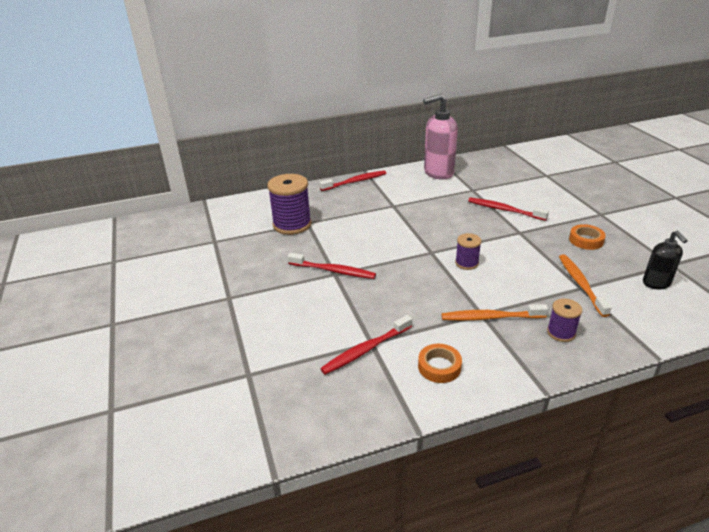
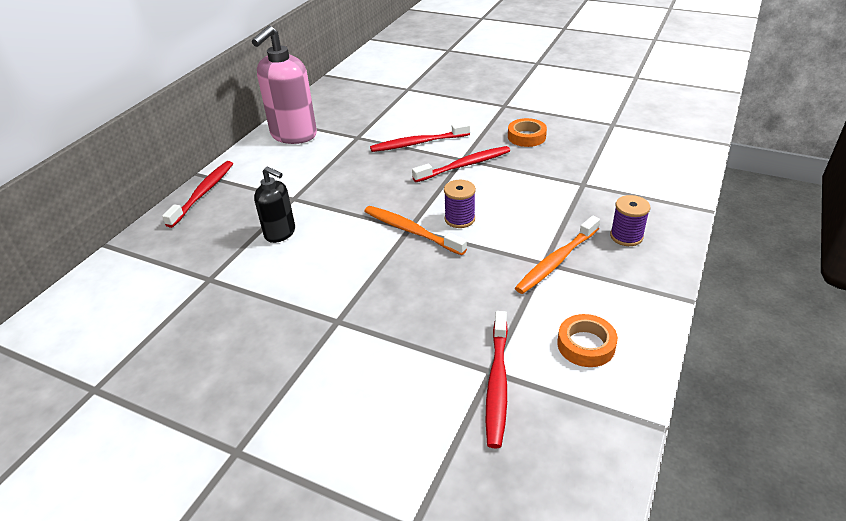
camera: 45 degrees left, 5 degrees up
(292, 225) = (190, 294): purple spool -> none
(333, 271) = (331, 318): red toothbrush -> red toothbrush (464, 165)
(581, 284) = (578, 181): orange toothbrush -> orange toothbrush (411, 231)
(656, 283) = (626, 147): black soap dispenser -> black soap dispenser (280, 233)

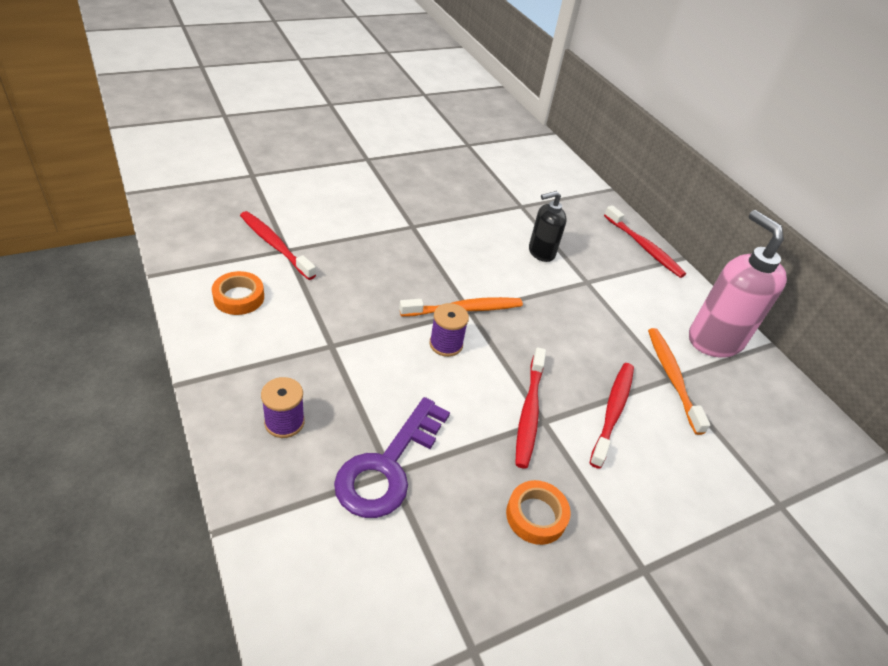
camera: 120 degrees right, 5 degrees up
(556, 261) = (322, 353): orange toothbrush -> orange toothbrush (672, 378)
(581, 187) = (387, 466): none -> purple key

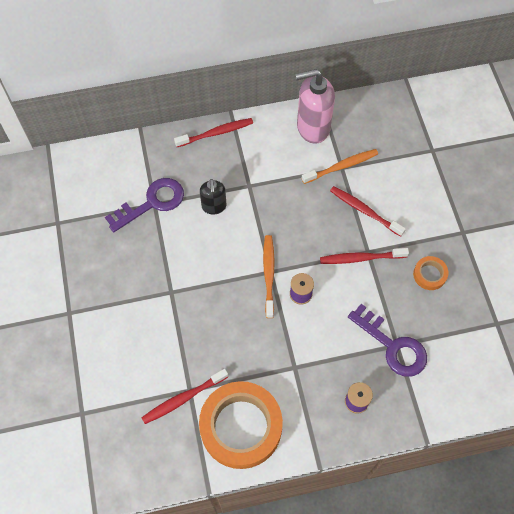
camera: 70 degrees left, 20 degrees up
(239, 297) = (241, 427): orange tape -> orange tape, size x2.27
(521, 204) = (152, 203): none -> purple key
(529, 412) = (361, 258): red toothbrush -> red toothbrush turned 150 degrees clockwise
(672, 378) = (341, 166): orange toothbrush -> orange toothbrush turned 150 degrees clockwise

